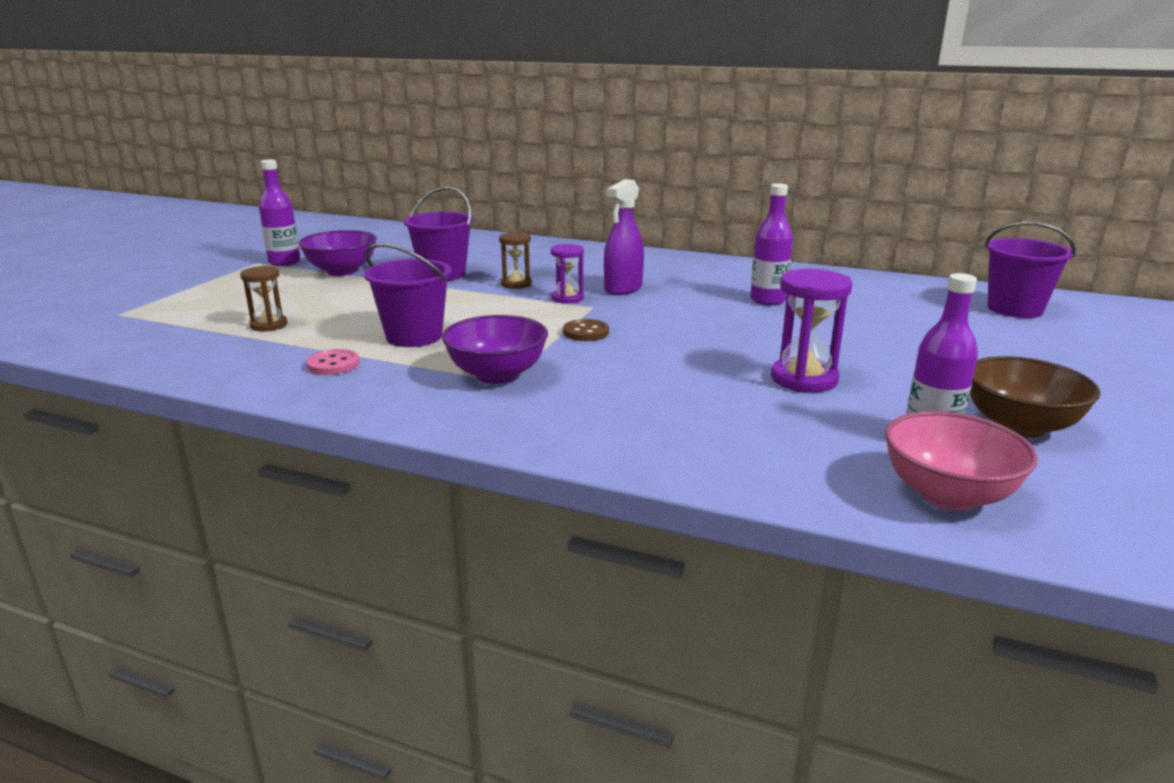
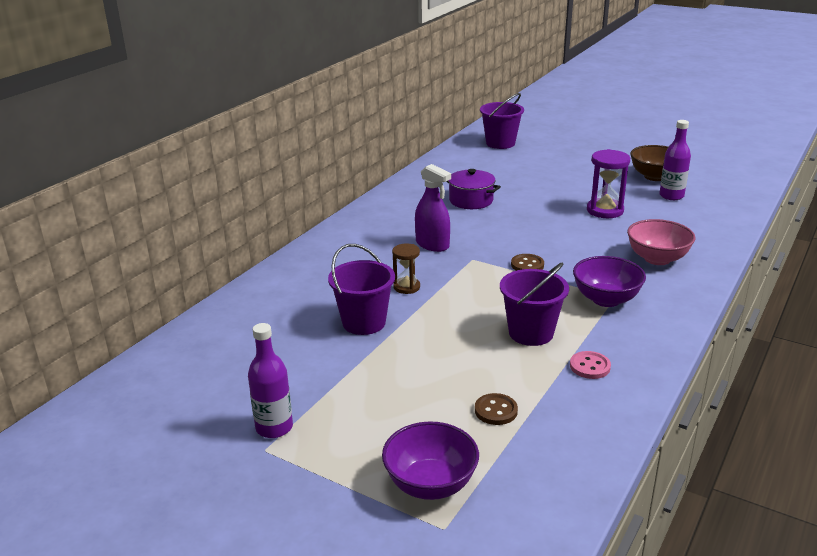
camera: 80 degrees left, 5 degrees up
(269, 325) = (496, 411): brown hourglass -> brown button
(342, 271) = (330, 382): purple bowl -> purple bowl (430, 484)
(567, 298) = (450, 267): purple hourglass -> none
(768, 300) = (471, 200): purple bottle -> purple pot
(947, 495) = (724, 203): pink bowl -> pink bowl (657, 259)

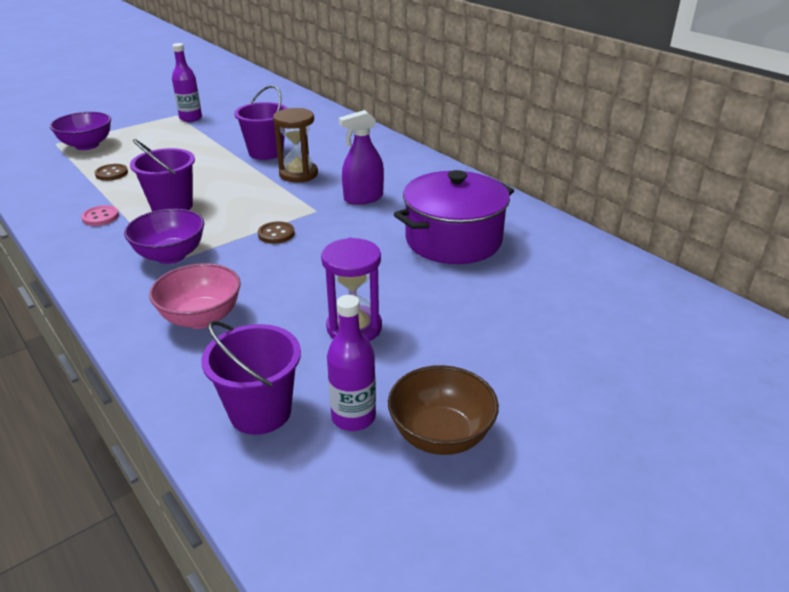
camera: 110 degrees right, 5 degrees up
(406, 287) = (298, 174): brown hourglass -> brown hourglass, size x1.59
(471, 200) = (453, 240): purple pot -> purple pot, size x1.69
(500, 143) = (661, 315): purple bucket -> purple bucket (260, 412)

